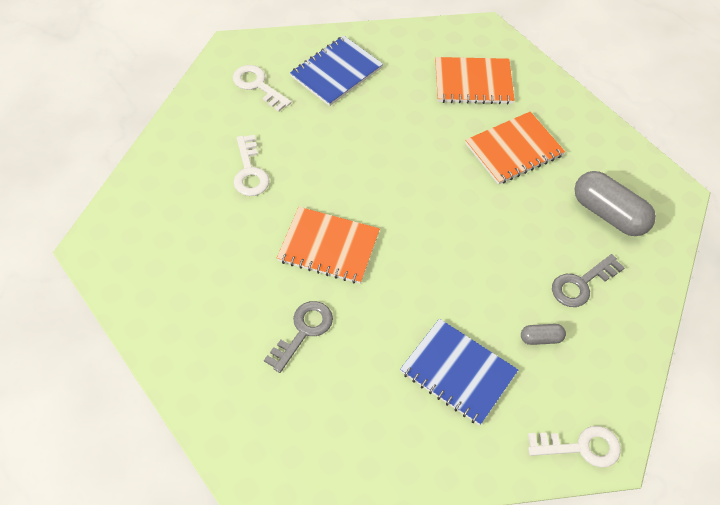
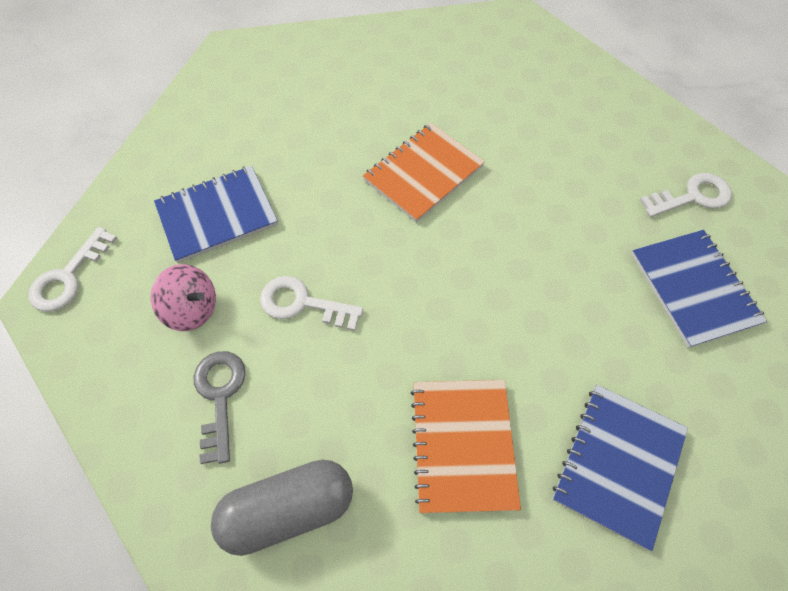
camera: 120 degrees right, 5 degrees up
(250, 171) = (556, 145): white key -> white key (302, 303)
(303, 331) = (343, 120): grey key -> none
(473, 82) = (618, 464): orange notebook -> blue notebook
(541, 338) = (193, 309): grey capsule -> pink spinning top

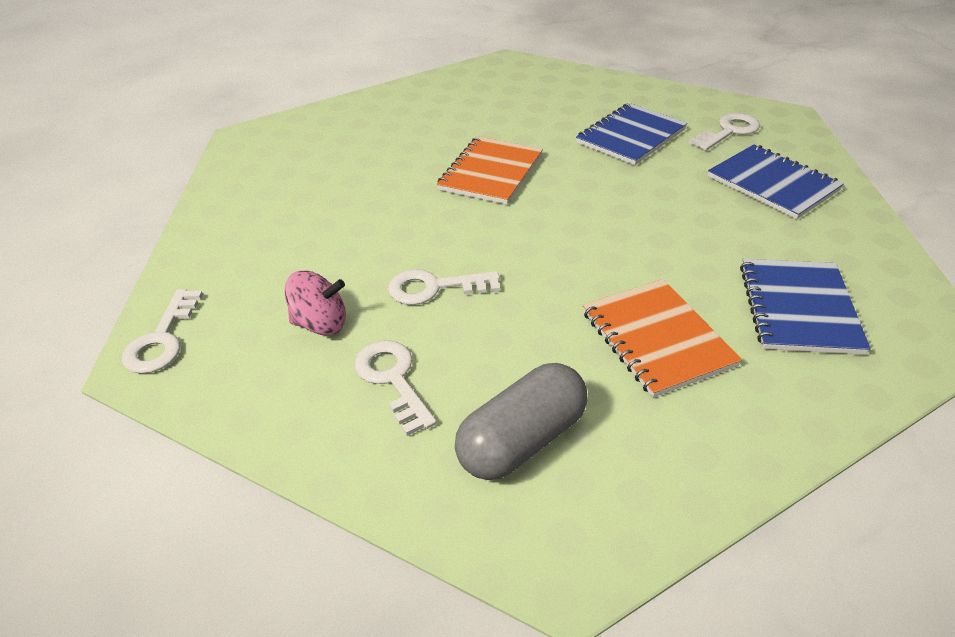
camera: 20 degrees left, 20 degrees down
(217, 215) = (304, 250): blue notebook -> blue notebook (631, 136)
(220, 396) = (392, 379): grey key -> white key

